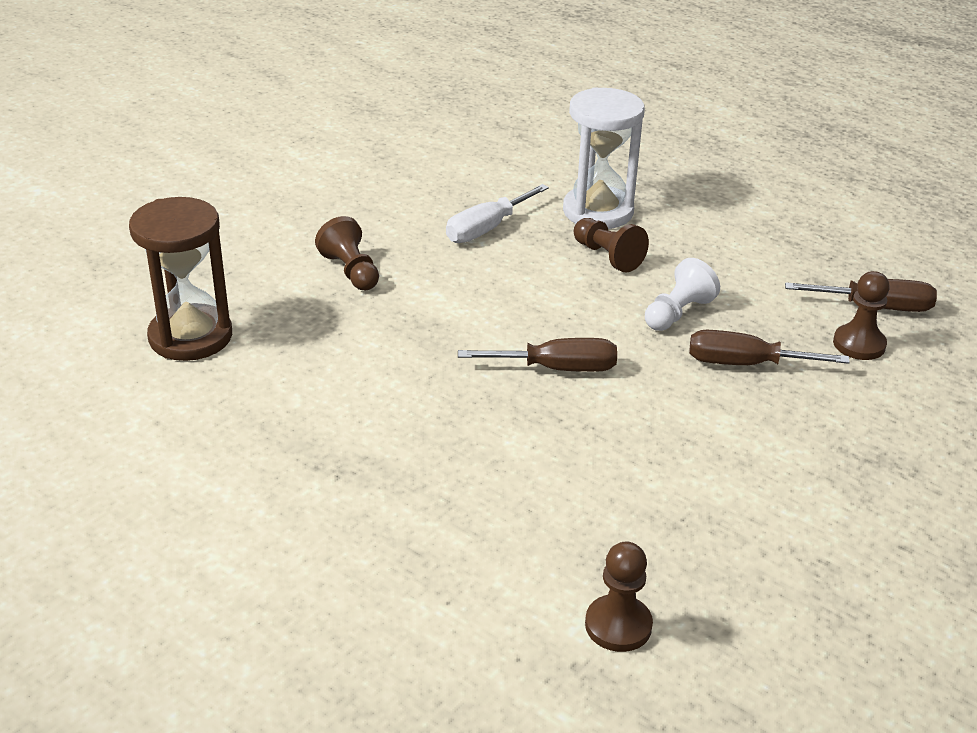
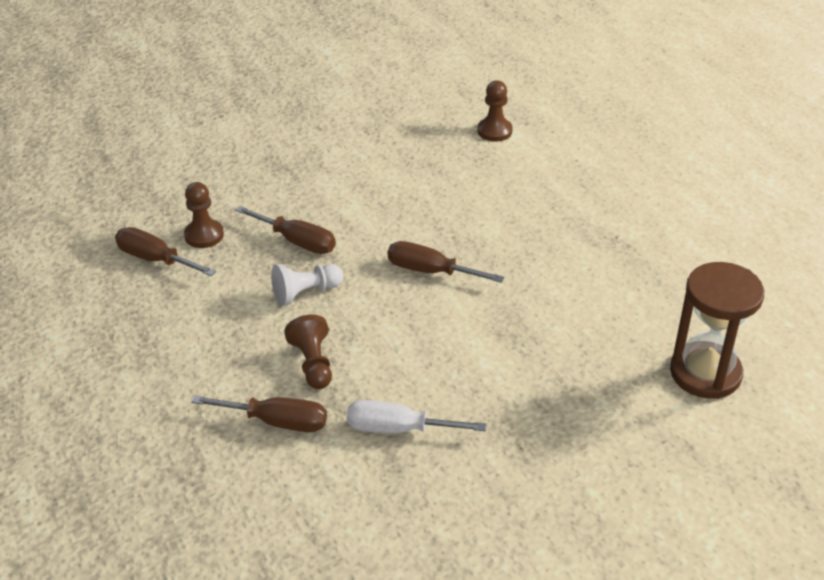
camera: 155 degrees left, 5 degrees up
(351, 271) = (549, 409): brown pawn -> none
(486, 229) = (398, 429): white screwdriver -> white screwdriver turned 150 degrees counterclockwise
(598, 211) = (277, 422): white hourglass -> brown screwdriver

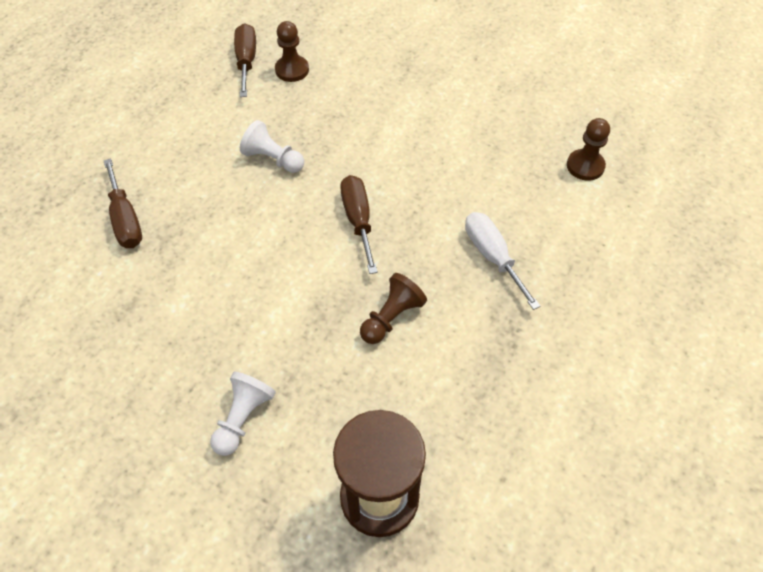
camera: 55 degrees right, 15 degrees up
(297, 241) = (327, 122): brown screwdriver -> none
(313, 364) = (199, 206): brown pawn -> brown pawn (391, 317)
(398, 429) = (161, 296): white screwdriver -> white screwdriver (492, 256)
(576, 423) = (243, 418): none -> white pawn

